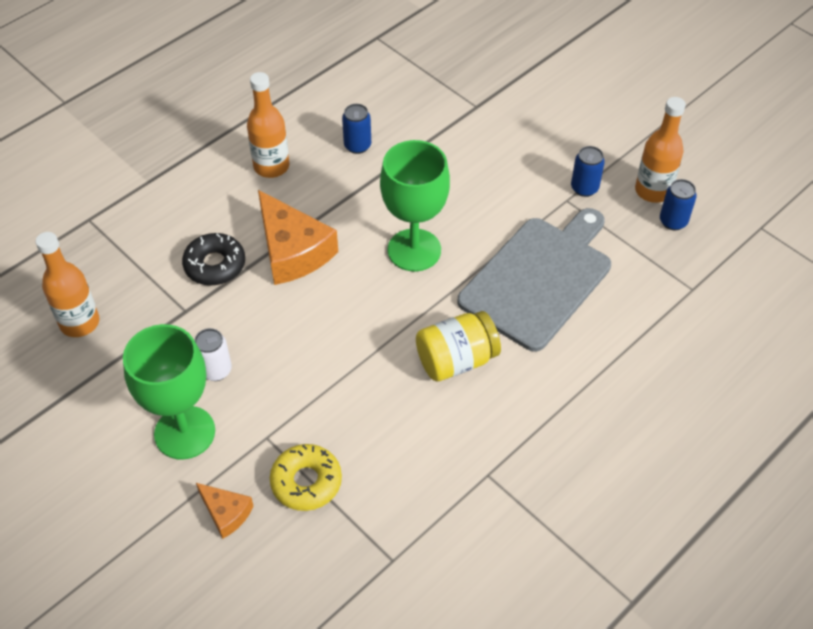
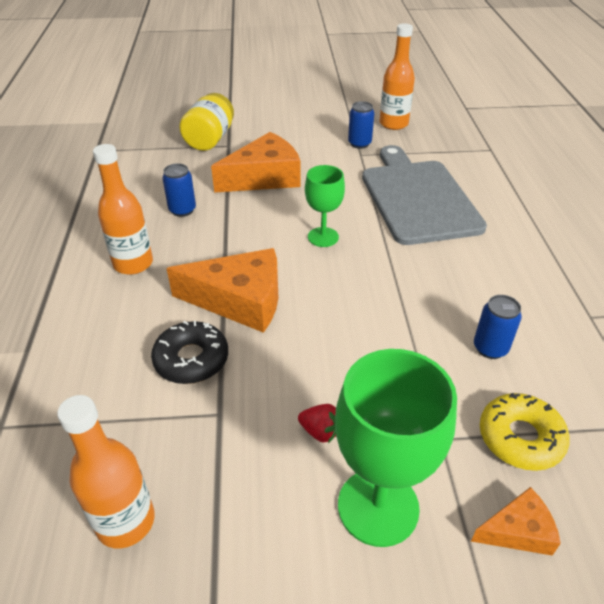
camera: 50 degrees left, 10 degrees down
(216, 370) = (320, 431): white can -> red strawberry
(414, 250) = (323, 237): green goblet -> green goblet, size x0.59
(455, 162) = (264, 177): none -> orange cheese
(456, 360) = (457, 273): yellow jar -> yellow jar (210, 139)
(673, 221) = (427, 129): blue can -> blue can (490, 348)

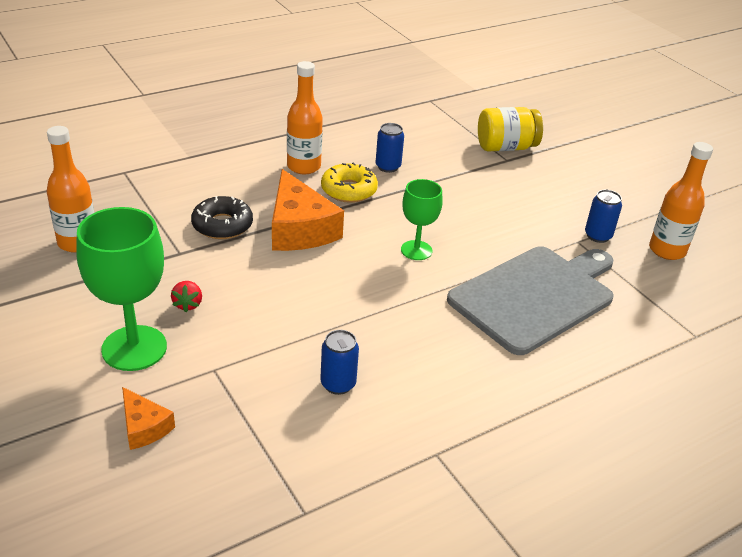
camera: 60 degrees right, 5 degrees down
(264, 177) = (476, 194): orange cheese -> none
(520, 438) = (239, 418): yellow donut -> yellow donut (349, 190)

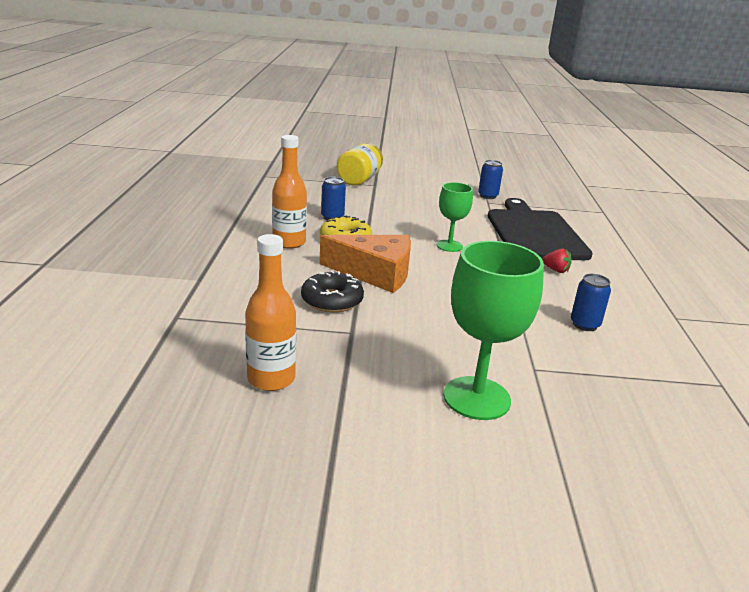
camera: 55 degrees left, 10 degrees down
(144, 427) = (592, 426): orange cheese -> none
(188, 304) = (434, 352): red strawberry -> red strawberry (556, 270)
(536, 296) = (534, 233): grey cutting board -> black cutting board
(667, 250) = (519, 188): orange bottle -> none

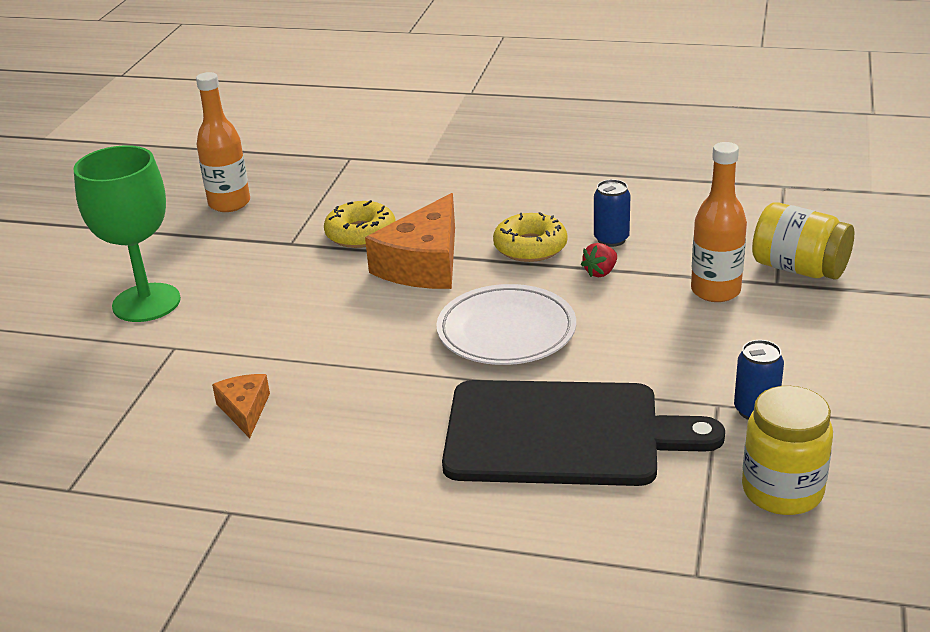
camera: 105 degrees right, 5 degrees up
(289, 242) = (520, 208): orange bottle -> orange bottle (715, 291)
(332, 300) = (360, 234): black donut -> yellow donut
(449, 246) = (506, 331): green goblet -> white plate
(539, 196) = (782, 491): none -> yellow jar
(556, 270) = (408, 423): red strawberry -> red strawberry (600, 272)
(584, 325) = (245, 410): blue can -> orange cheese

